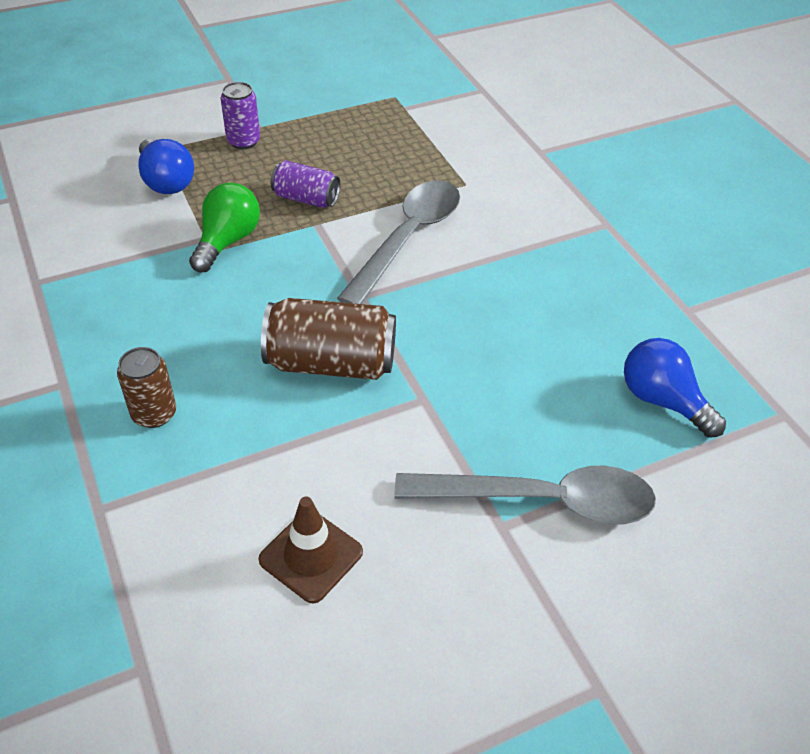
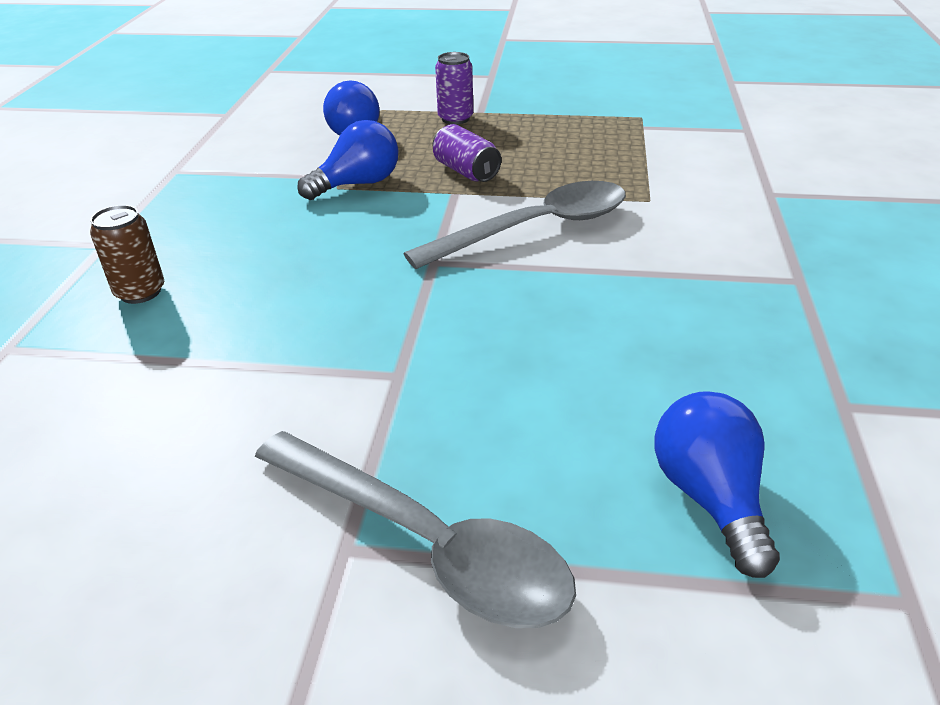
camera: 35 degrees right, 10 degrees down
(227, 241) = (357, 184): green light bulb -> blue light bulb
(311, 556) = (117, 476): brown traffic cone -> none
(331, 363) = (340, 307): brown can -> none

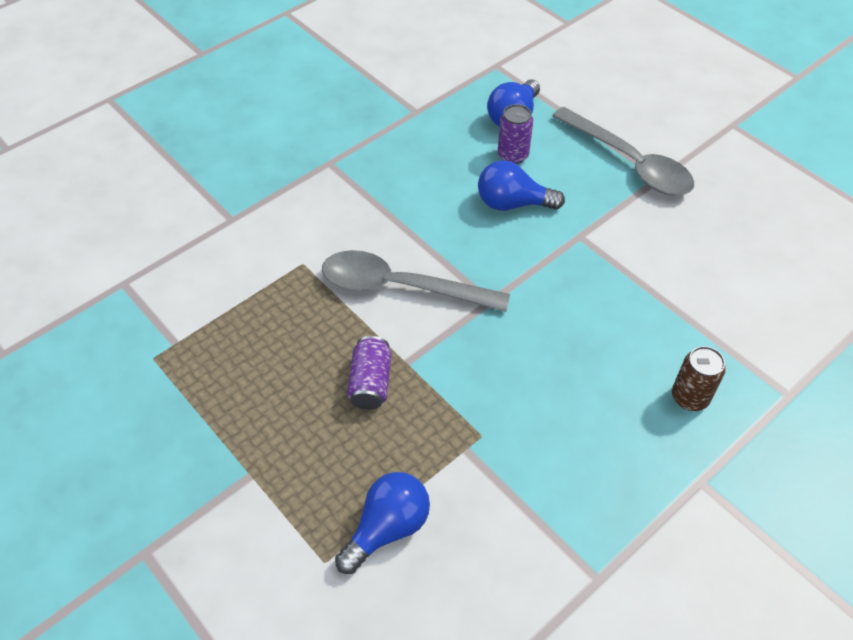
camera: 140 degrees left, 15 degrees up
(357, 184) = (462, 427): blue light bulb -> blue light bulb (512, 203)
(424, 542) = (629, 162): grey spoon -> grey spoon turned 150 degrees clockwise
(455, 118) = (285, 479): purple can -> purple can (513, 155)

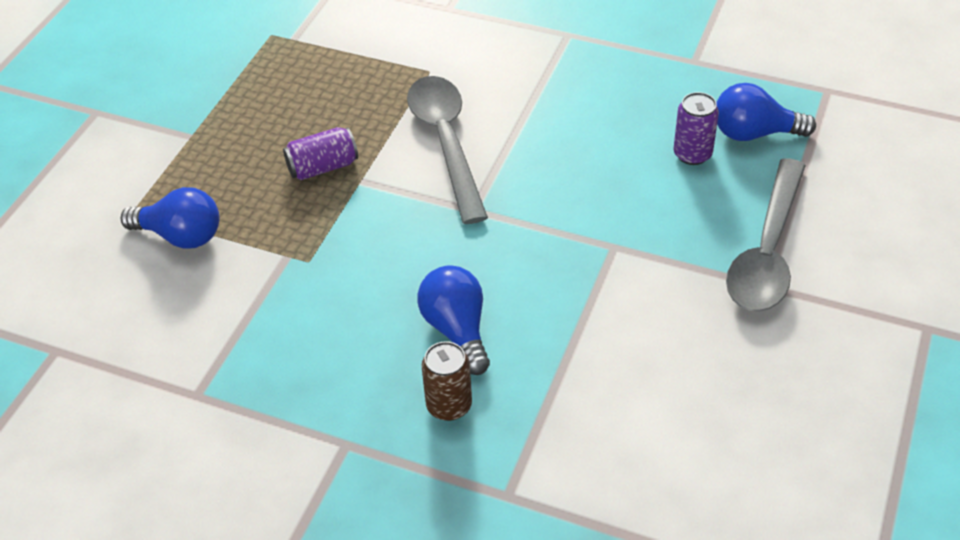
camera: 65 degrees right, 5 degrees down
(512, 203) = (619, 179): blue light bulb -> blue light bulb (457, 330)

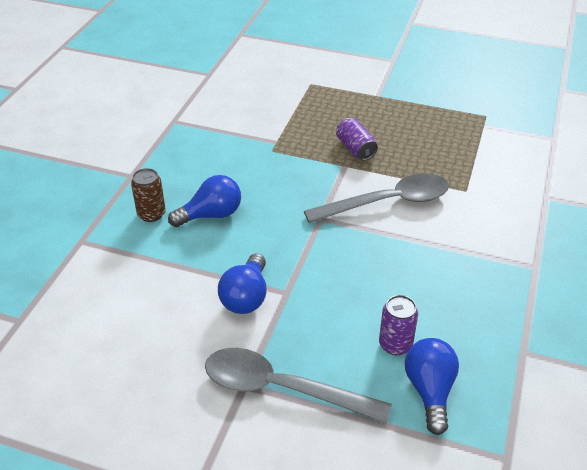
camera: 85 degrees right, 5 degrees down
(181, 236) = (291, 102): blue light bulb -> blue light bulb (246, 297)

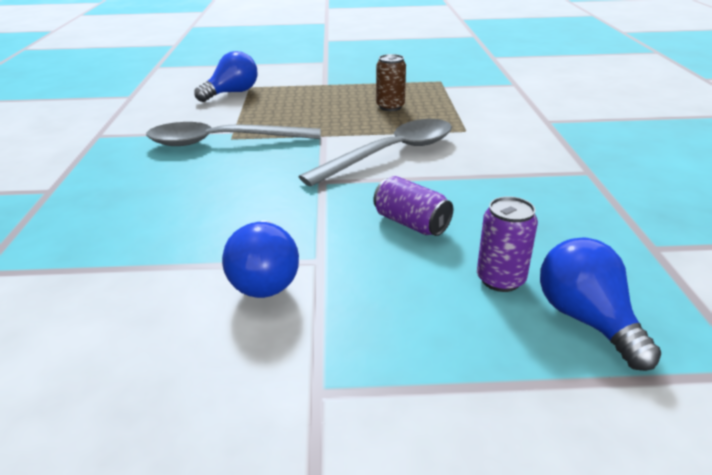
camera: 20 degrees left, 10 degrees down
(151, 214) = (89, 221): brown can -> brown can (390, 107)
(211, 215) = (177, 205): blue light bulb -> blue light bulb (232, 93)
(282, 388) = (381, 379): grey spoon -> grey spoon (223, 142)
(355, 149) = (327, 121): purple can -> purple can (411, 223)

